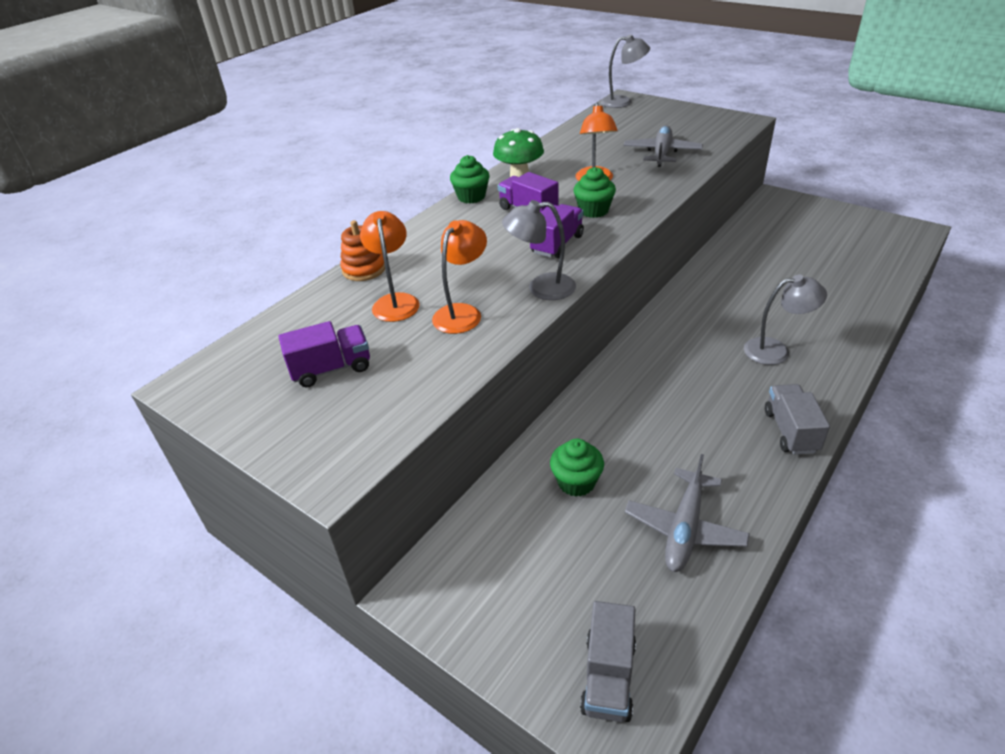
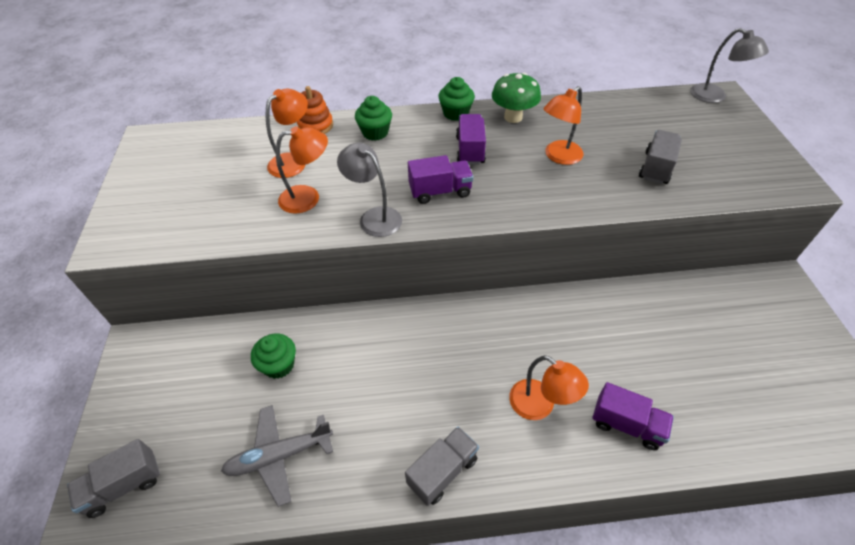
camera: 45 degrees right, 10 degrees up
(331, 369) = (202, 180): purple truck -> purple truck (626, 424)
(593, 210) = (511, 182): green cupcake -> green cupcake (375, 132)
(661, 153) = (656, 168): grey plane -> grey truck
(776, 350) = (539, 406): grey lamp -> orange lamp

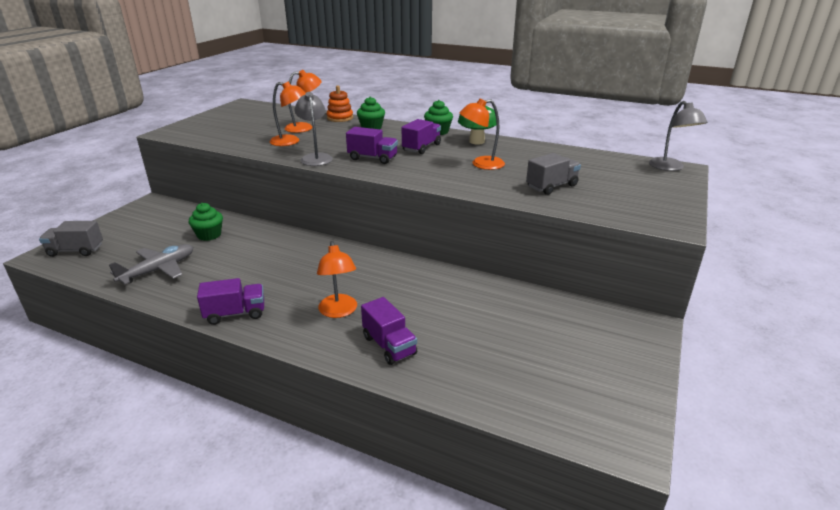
camera: 30 degrees right, 20 degrees down
(279, 456) = (159, 270): grey plane -> grey plane turned 120 degrees clockwise
(442, 471) = (235, 314): grey truck -> purple truck

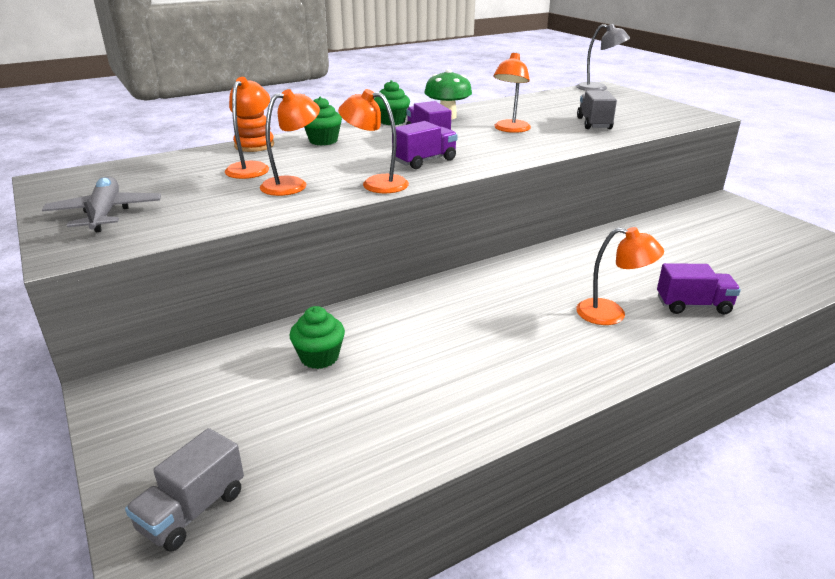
camera: 55 degrees left, 0 degrees up
(159, 270) = (380, 423): grey plane -> grey plane (105, 213)
(235, 314) = (564, 381): purple truck -> none
(315, 157) = (376, 183): grey lamp -> orange lamp

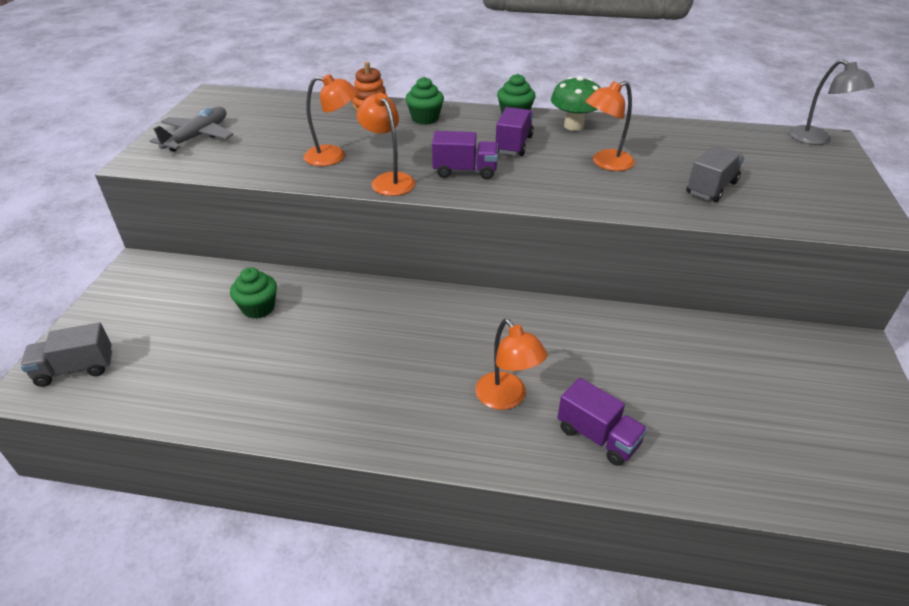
camera: 40 degrees right, 10 degrees up
(251, 167) = (335, 128): orange lamp -> none

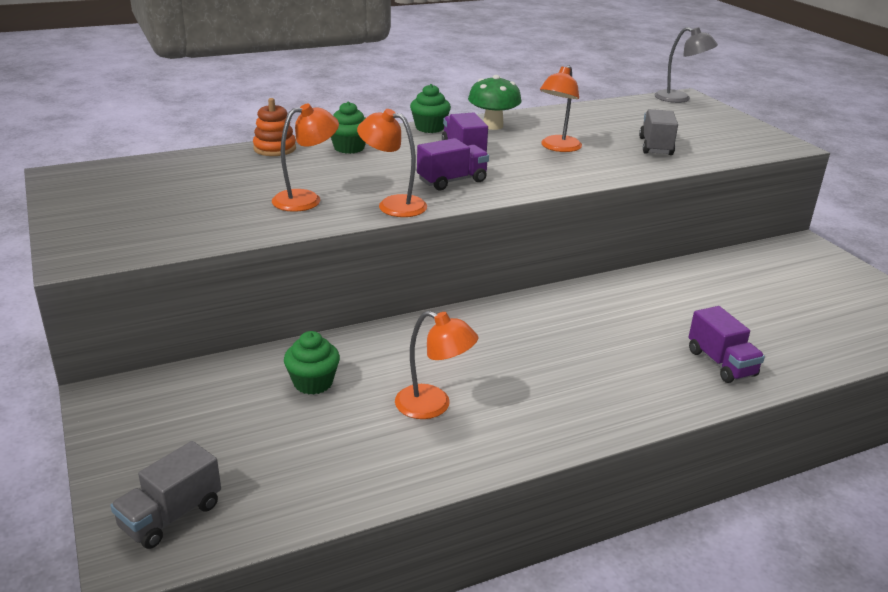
camera: 35 degrees left, 10 degrees down
(198, 137) = (114, 218): grey plane -> none
(506, 398) = (628, 365): orange lamp -> orange lamp (433, 406)
(597, 436) = (721, 363): purple truck -> purple truck turned 60 degrees clockwise

